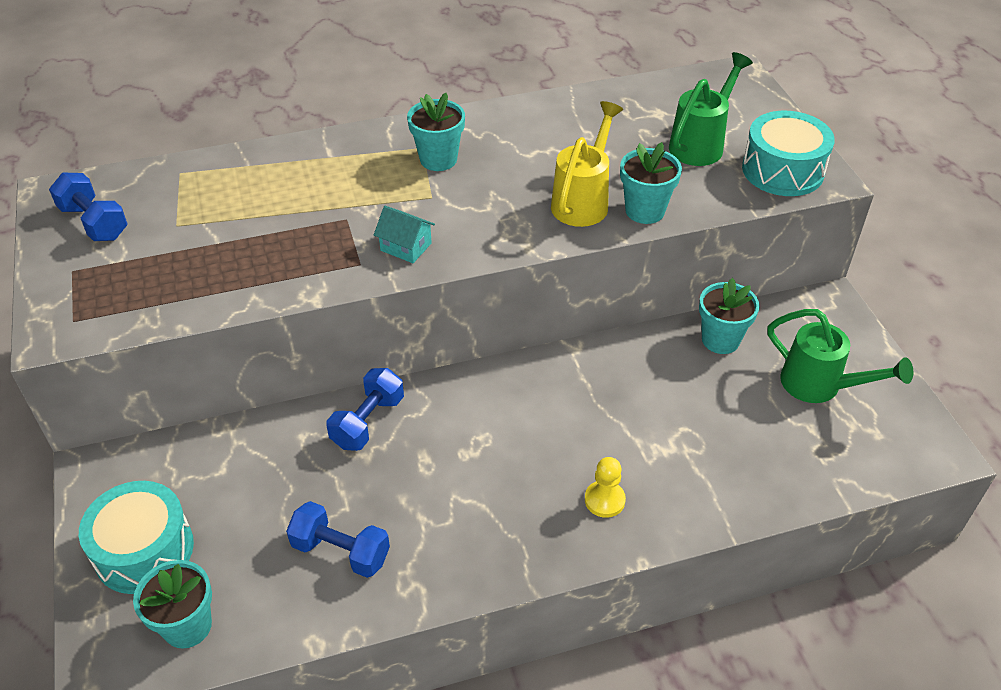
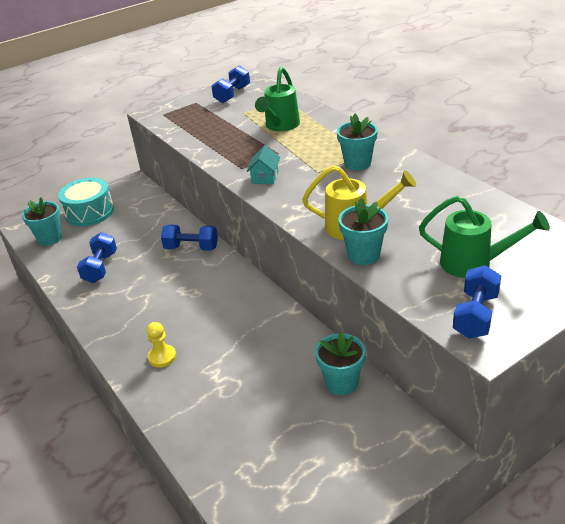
camera: 75 degrees right, 10 degrees down
(782, 170) = (475, 315): turquoise drum -> blue dumbbell
(820, 386) = (320, 456): green watering can -> green watering can (280, 126)

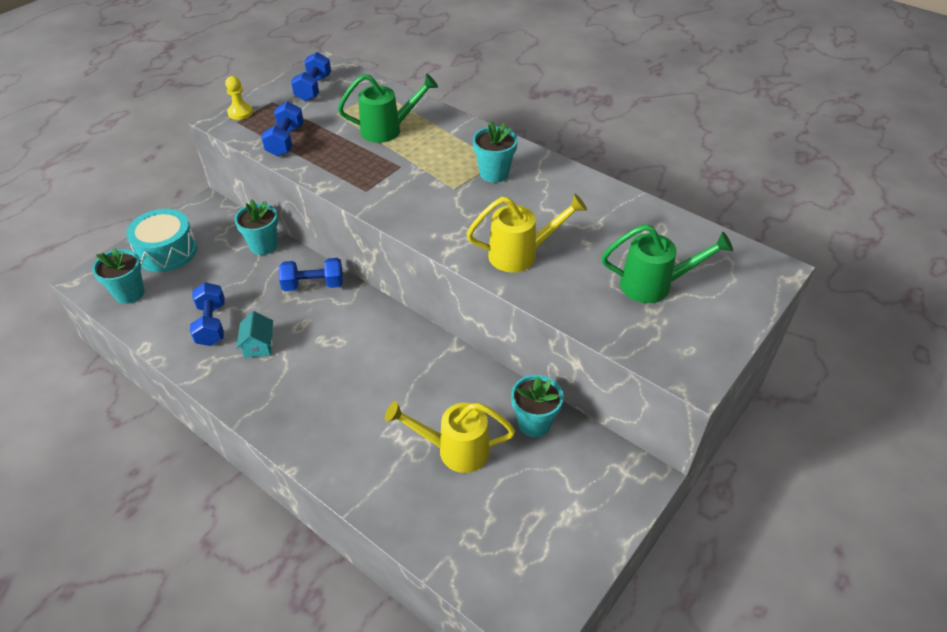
camera: 20 degrees left, 10 degrees up
(162, 357) = (331, 426): yellow pawn -> yellow pawn (240, 112)
(260, 393) = (454, 450): none -> yellow watering can
(265, 177) = (397, 200): turquoise house -> turquoise house (258, 345)
(280, 126) = (388, 130): green watering can -> green watering can turned 105 degrees counterclockwise
(363, 255) = (542, 289): turquoise flower pot -> turquoise flower pot (263, 245)
(475, 315) = (675, 345): blue dumbbell -> blue dumbbell (285, 141)

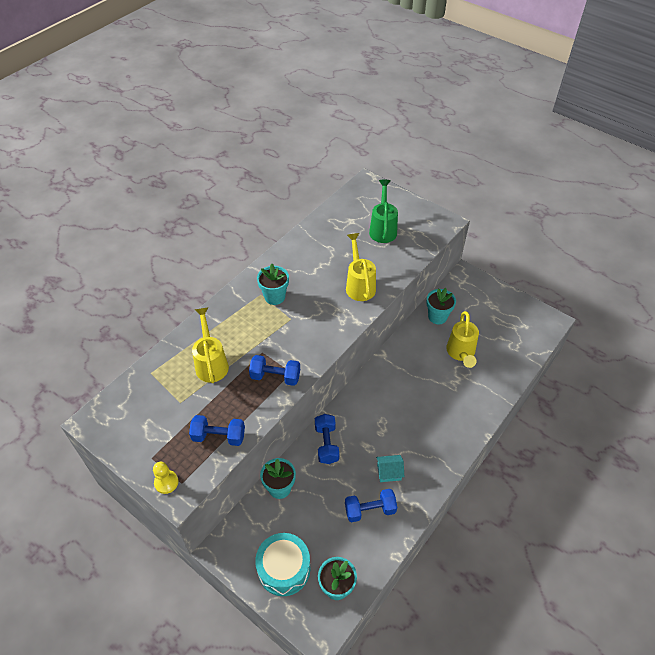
camera: 90 degrees left, 5 degrees up
(313, 88) = (134, 425): blue dumbbell -> blue dumbbell (275, 377)
(388, 130) = (211, 363): green watering can -> yellow watering can

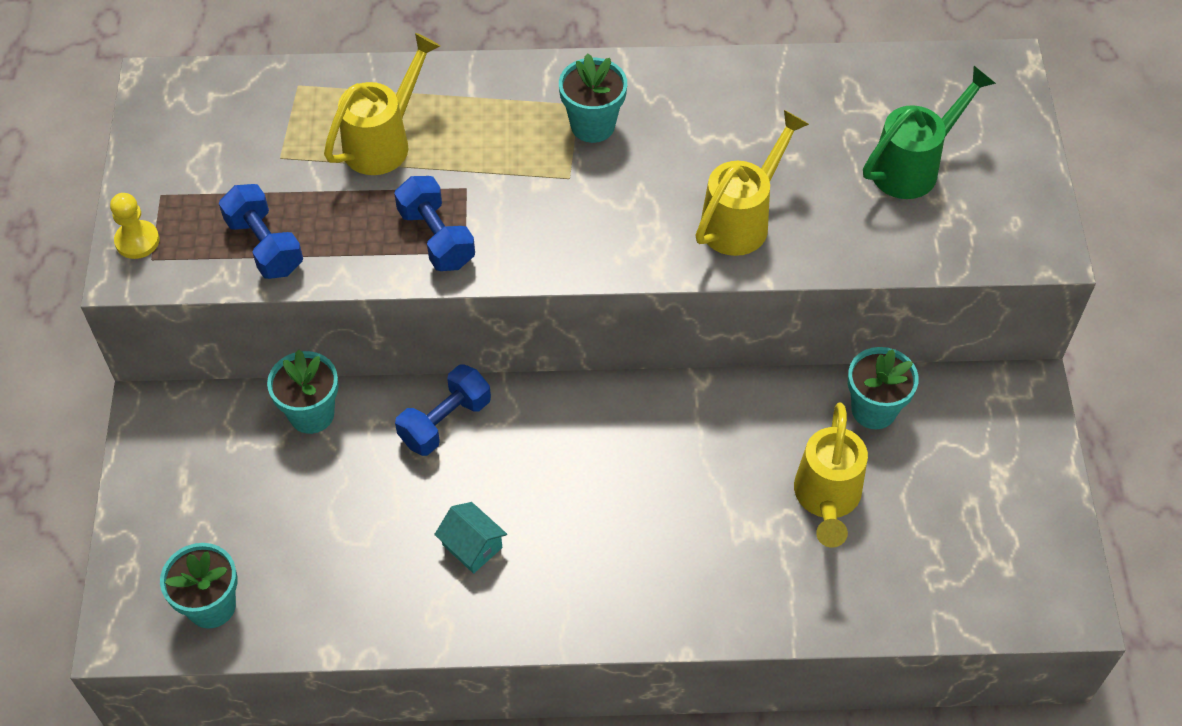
camera: 50 degrees right, 5 degrees up
(284, 568) = (185, 514): turquoise drum -> none
(370, 510) = (379, 564): blue dumbbell -> none
(461, 353) = (826, 500): yellow watering can -> yellow watering can turned 45 degrees counterclockwise

